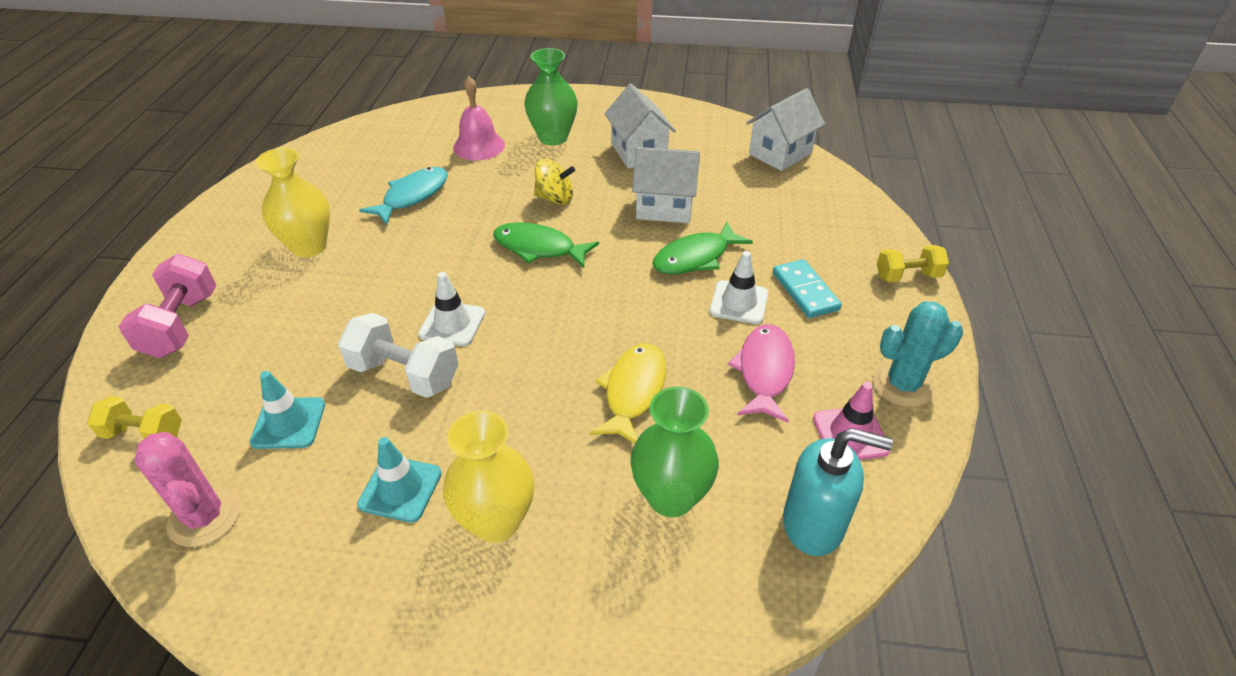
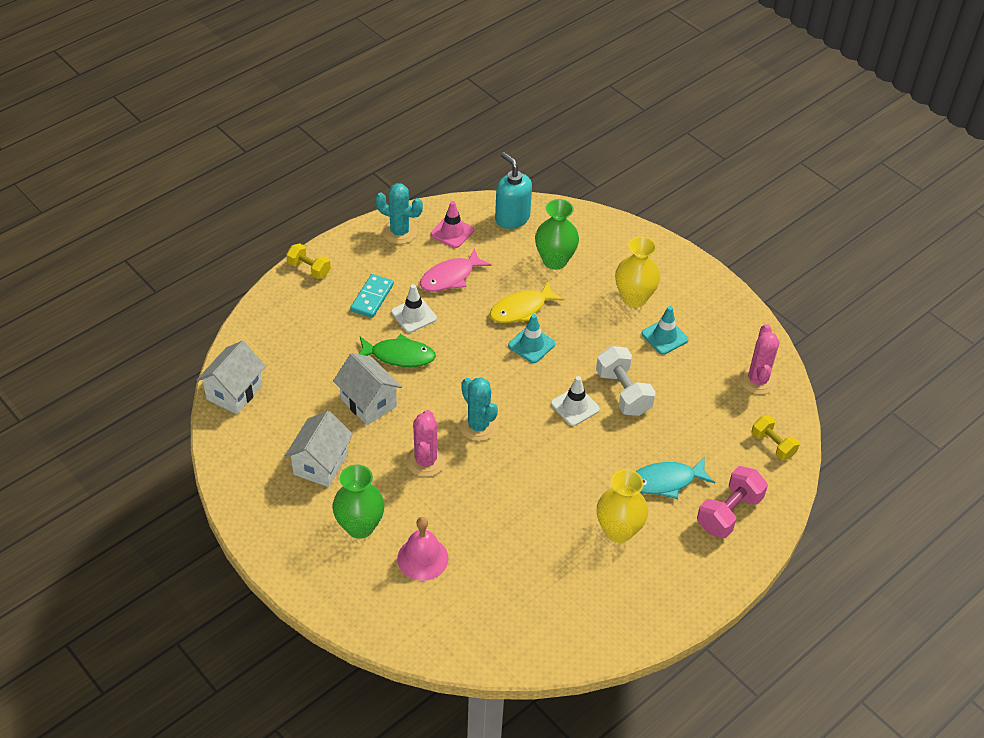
camera: 140 degrees left, 5 degrees up
(288, 423) = (698, 403): turquoise traffic cone -> turquoise traffic cone (531, 345)
(412, 196) = (516, 534): turquoise fish -> turquoise fish (666, 481)
(539, 248) = (478, 426): green fish -> turquoise cactus
(555, 198) = (425, 461): yellow spinning top -> pink cactus
(780, 154) = (234, 392): white house -> white house turned 60 degrees counterclockwise

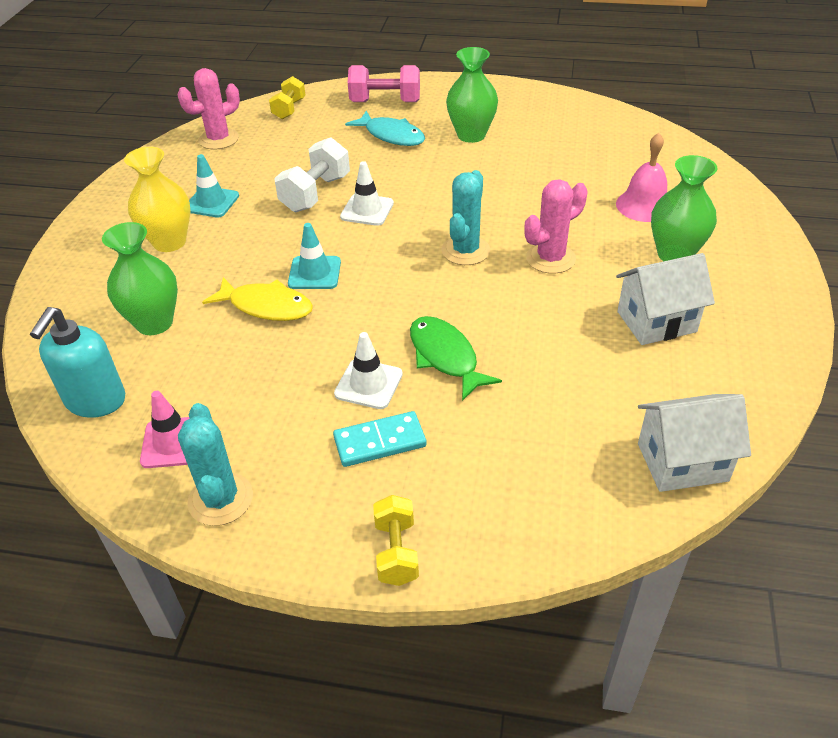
camera: 125 degrees left, 5 degrees down
(368, 402) = (538, 338): white house -> none
(450, 277) = (268, 392): pink fish -> none
(618, 531) = (471, 135): yellow vase -> green vase

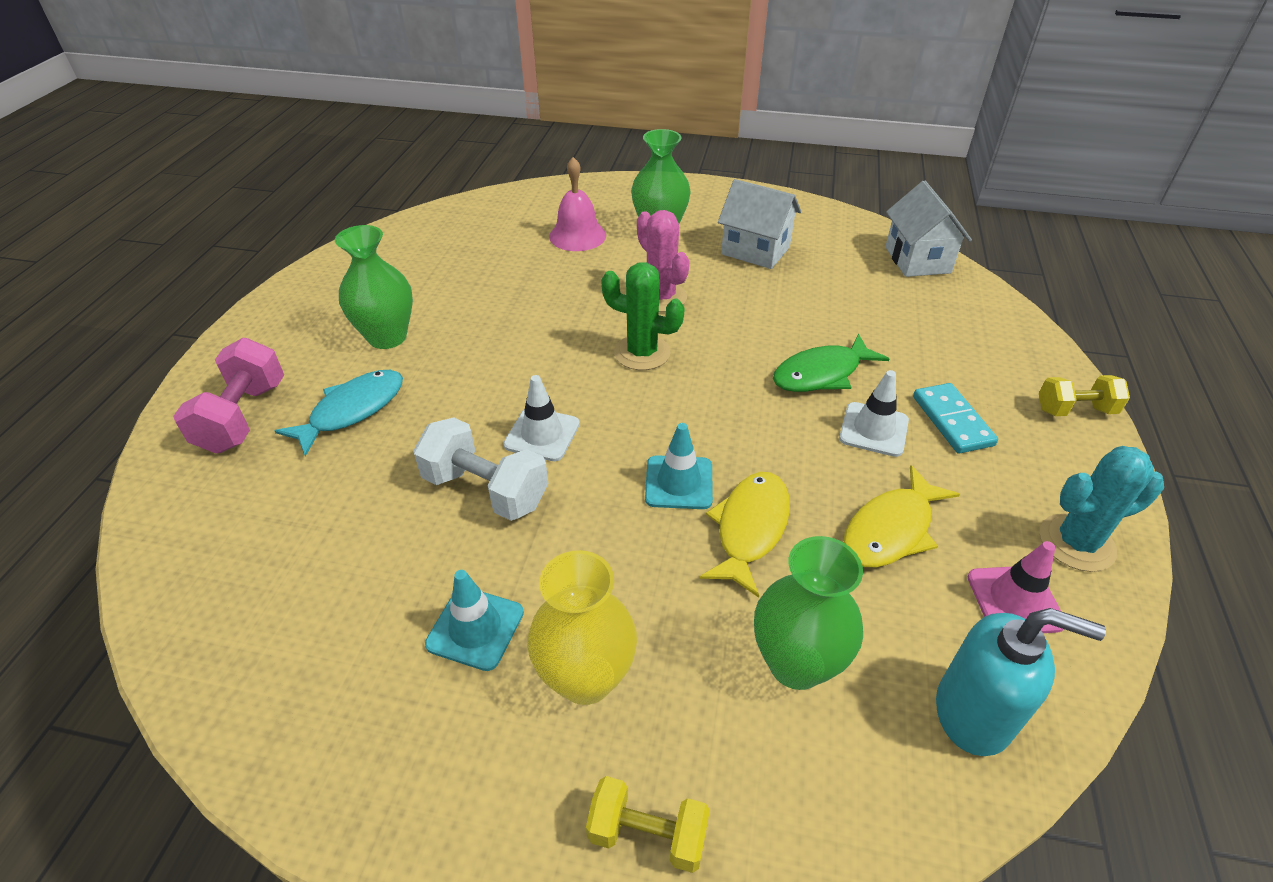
camera: 90 degrees left, 0 degrees up
(218, 139) = (250, 645): pink cactus -> none
(254, 381) = (891, 529): none -> yellow fish
(289, 109) = (192, 540): yellow dumbbell -> yellow dumbbell (647, 834)
(465, 251) = (642, 353): turquoise cactus -> green cactus
(656, 321) = (755, 251): white house -> white house turned 45 degrees counterclockwise

